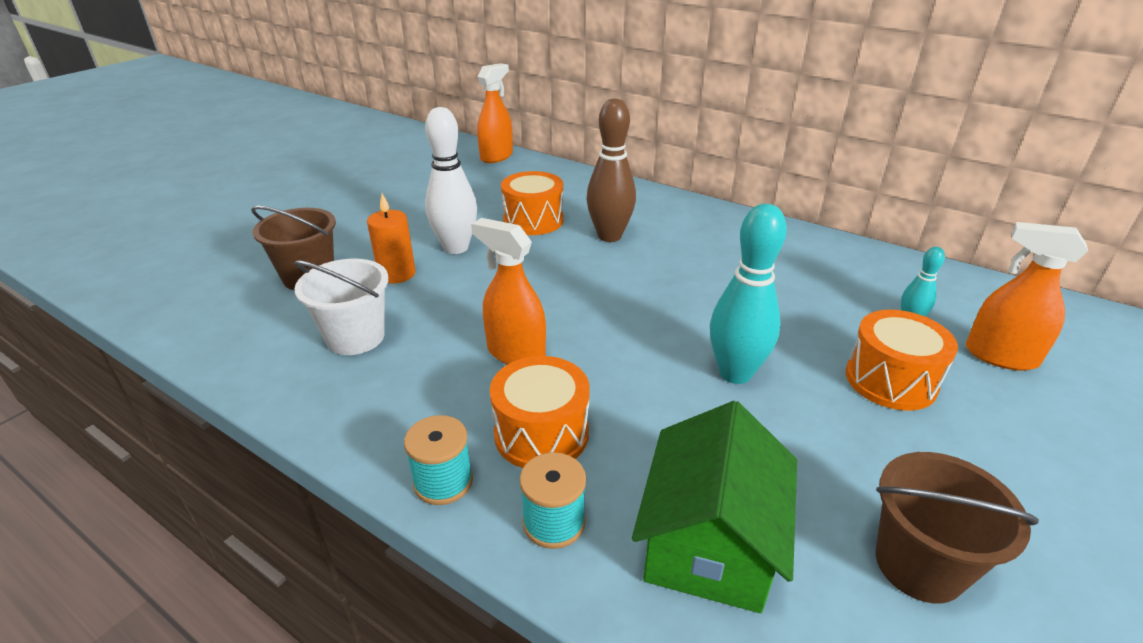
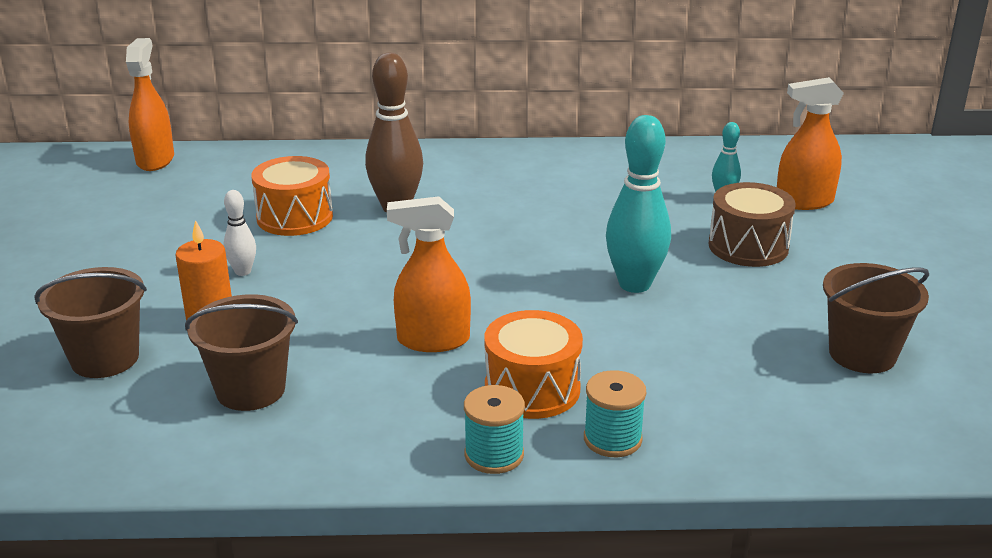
camera: 35 degrees left, 5 degrees down
(355, 337) = (250, 389): white bucket -> brown bucket
(456, 248) = (243, 271): white bowling pin -> white bowling pin, size x0.51
(709, 542) = (730, 400): green house -> none
(890, 380) = (748, 246): orange drum -> brown drum

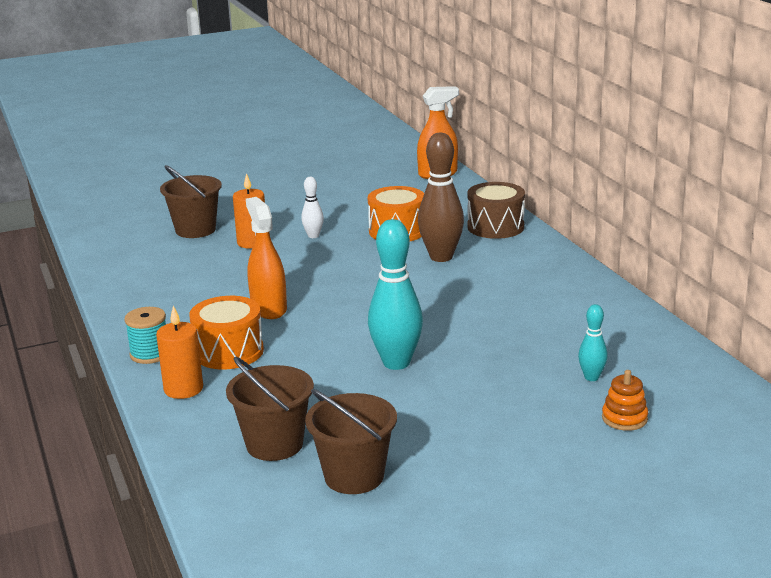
camera: 70 degrees right, 5 degrees down
(250, 389) = (184, 272): brown bucket -> brown bucket (274, 444)
(612, 439) = (183, 389): turquoise spool -> orange candle
(748, 246) = (504, 402): brown drum -> brown drum (495, 227)
(804, 202) = (624, 418): orange spray bottle -> orange stacking toy

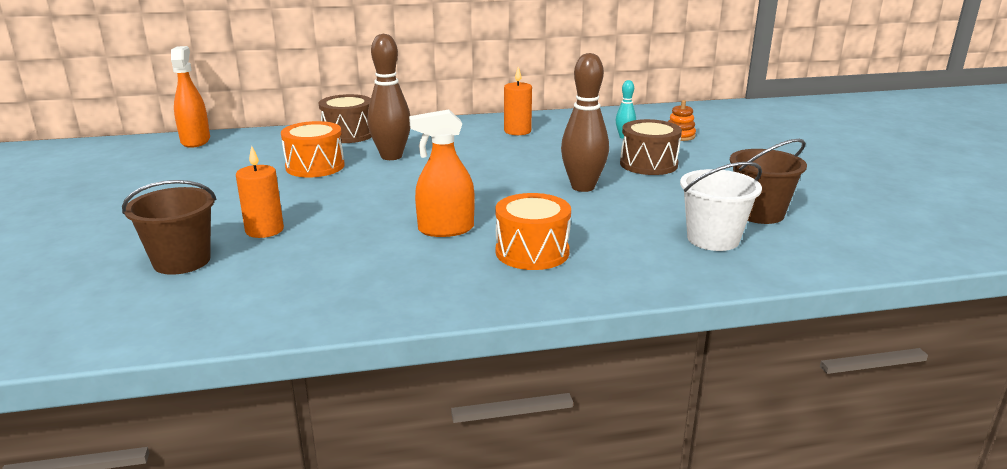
camera: 80 degrees left, 0 degrees up
(150, 354) = (518, 294): turquoise spool -> none
(183, 389) = (604, 277): orange candle -> orange candle (517, 131)
(274, 444) = (713, 239): brown bucket -> white bucket
(313, 236) = (283, 200): white bowling pin -> none
(396, 363) = (583, 187): turquoise bowling pin -> brown bowling pin
(491, 399) = (648, 164): none -> brown drum

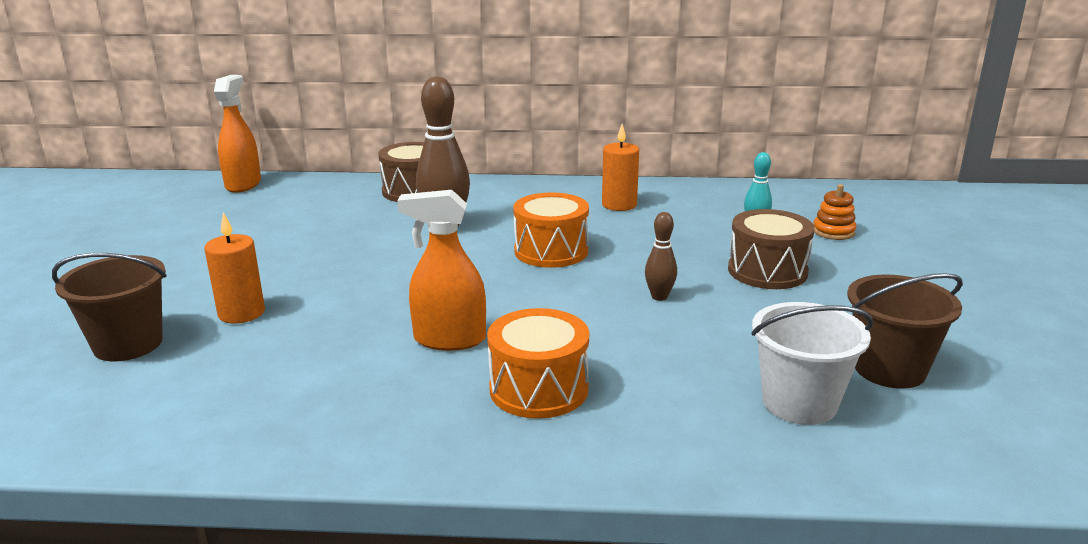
camera: 15 degrees right, 0 degrees up
(315, 166) = (350, 231): orange drum -> orange drum (551, 251)
(583, 187) = (659, 297): brown bowling pin -> brown bowling pin, size x0.51

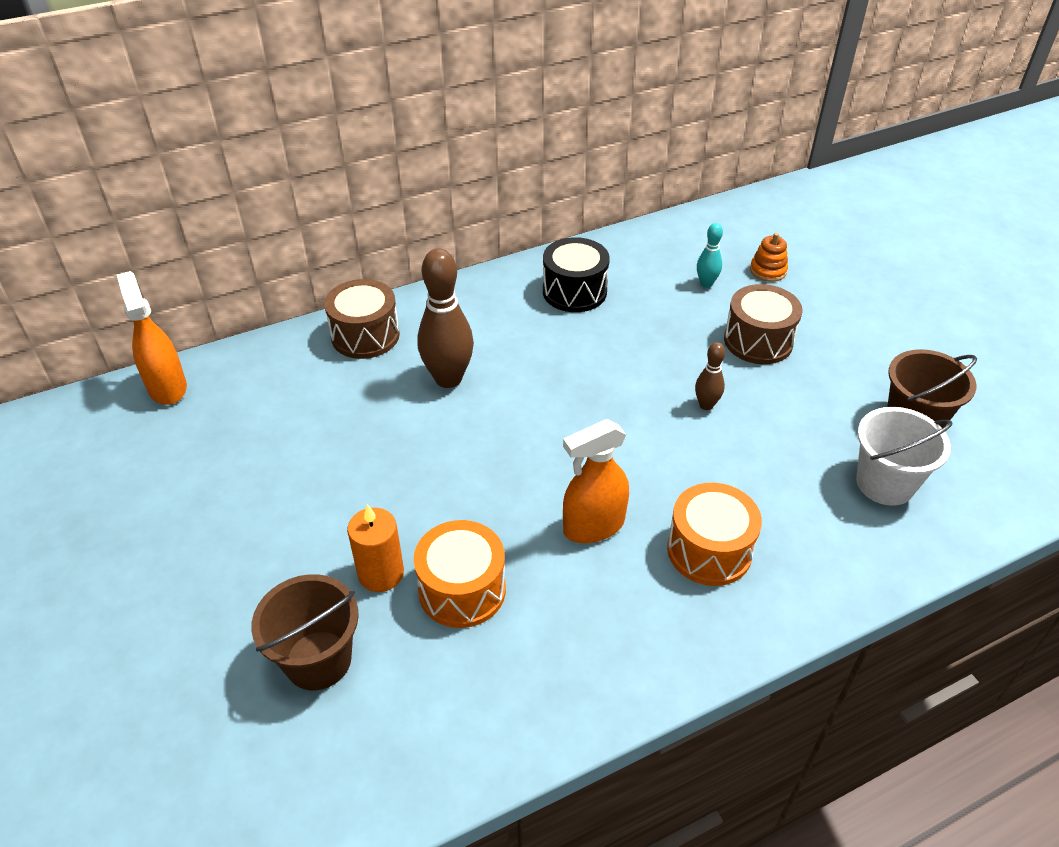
camera: 30 degrees left, 20 degrees up
(551, 251) = (573, 379): orange drum -> orange drum (462, 590)
(619, 205) = (574, 291): orange candle -> black drum

